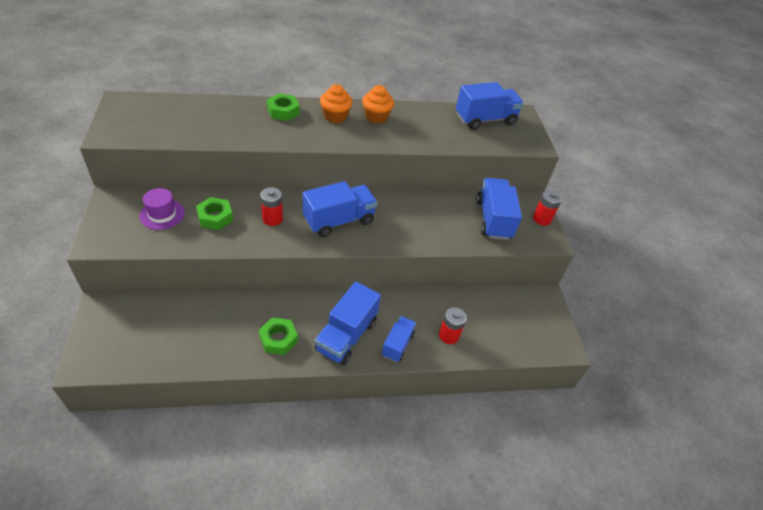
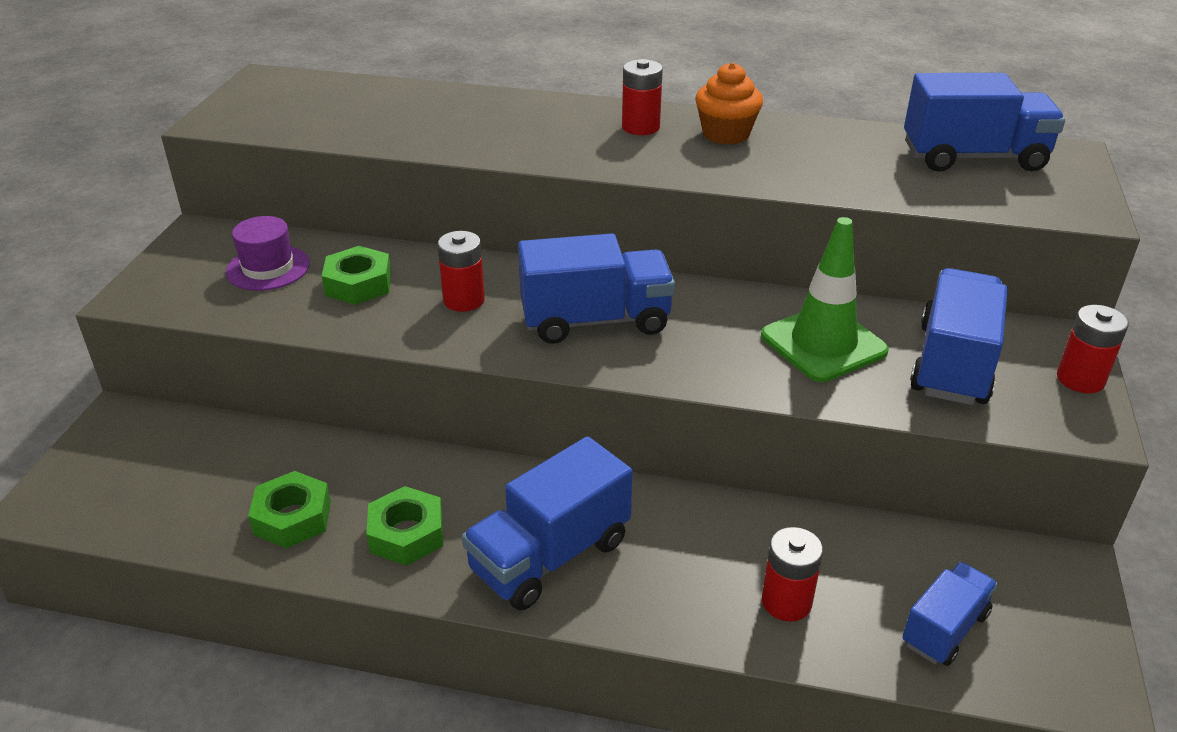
camera: 25 degrees right, 10 degrees down
(283, 111) = (542, 112): green nut -> green nut (292, 518)
(335, 116) = (640, 127): orange cupcake -> red battery
(397, 344) = (657, 596): blue truck -> blue truck (944, 629)
(440, 217) = (823, 343): none -> green traffic cone

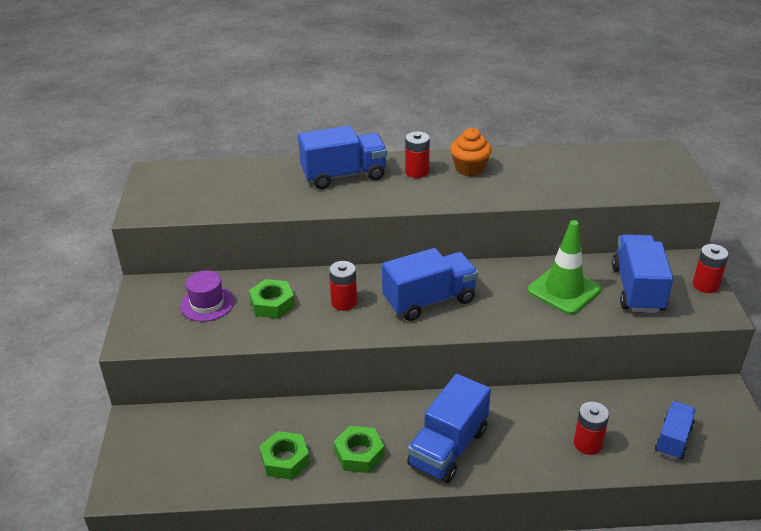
camera: 15 degrees left, 0 degrees up
(973, 157) = (615, 162): blue truck -> blue truck (344, 175)

